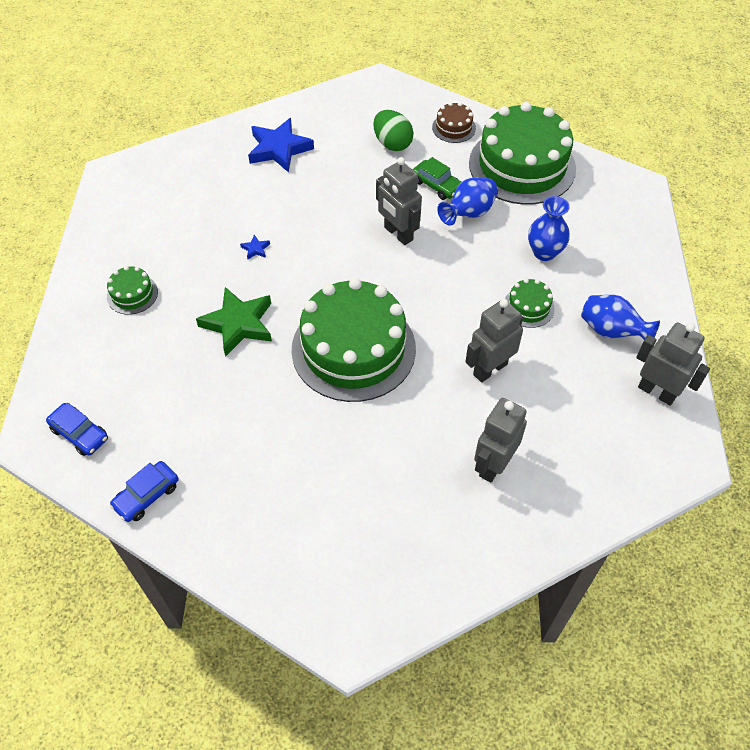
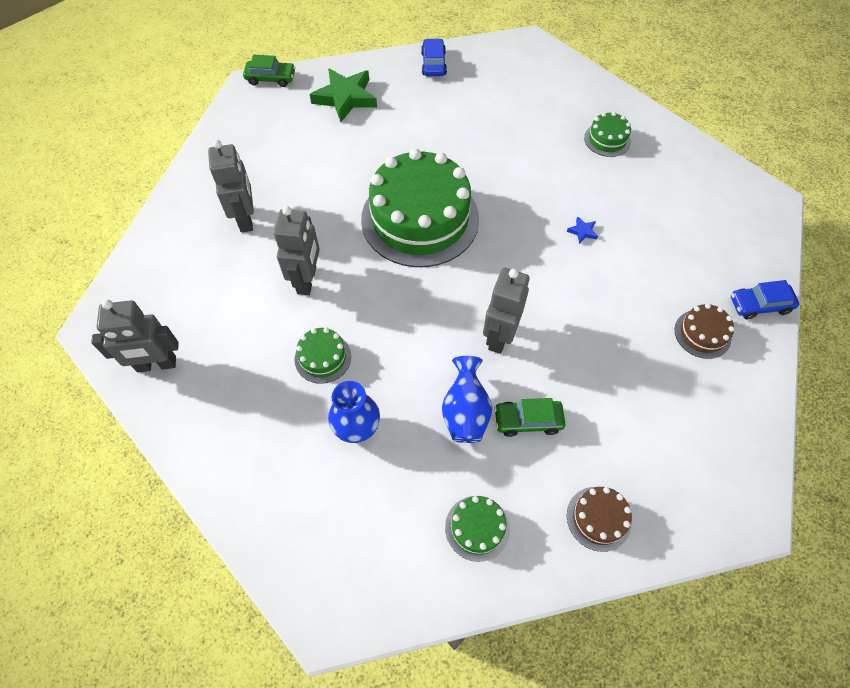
camera: 135 degrees right, 5 degrees up
(80, 433) = (511, 60): blue car -> blue car (759, 305)
(238, 324) = (515, 175): green star -> green star (345, 98)
(279, 149) = (702, 334): blue star -> brown cake
(319, 631) = (271, 78): none -> green car
(392, 144) = (625, 435): green egg -> none
(398, 234) = (499, 336): grey robot -> grey robot turned 75 degrees counterclockwise
(522, 166) = (477, 528): green cake -> green cake, size x0.42
(611, 331) = (232, 392): blue vase -> none

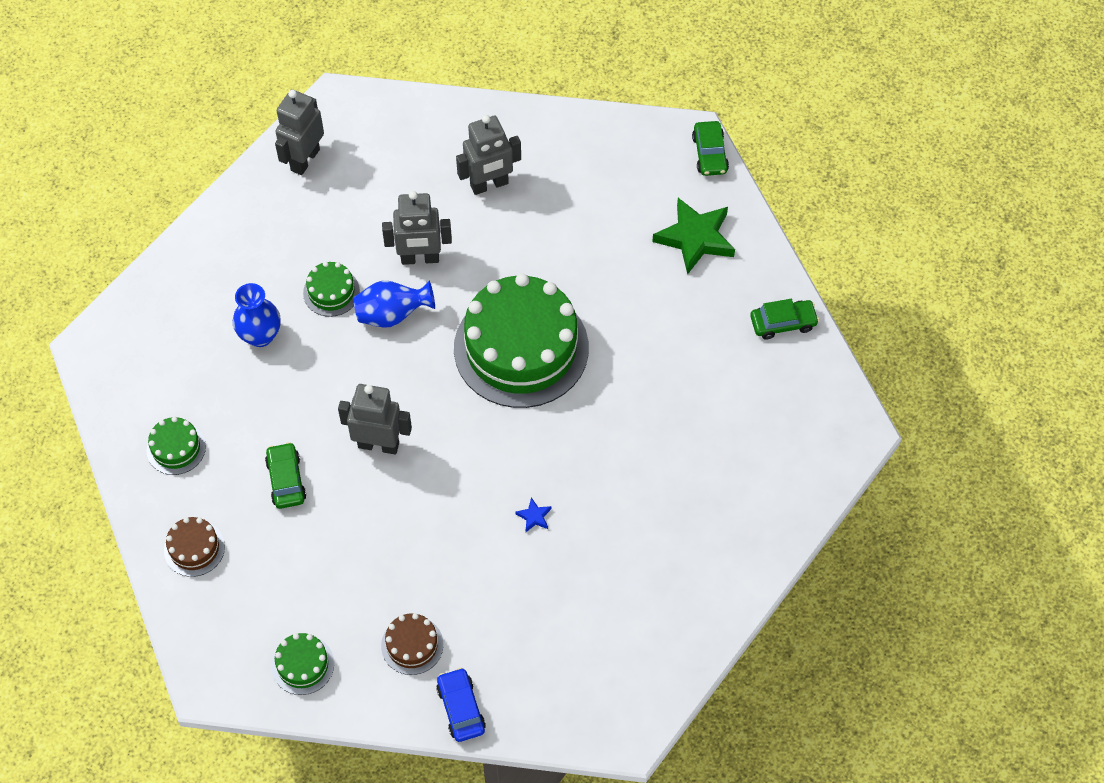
camera: 80 degrees right, 0 degrees up
(156, 365) = (304, 160): grey robot -> grey robot turned 45 degrees clockwise
(433, 64) = (783, 323): blue car -> green car
(465, 412) = (288, 424): blue vase -> blue vase (392, 315)
(607, 139) = (691, 537): green cake -> green cake (303, 665)

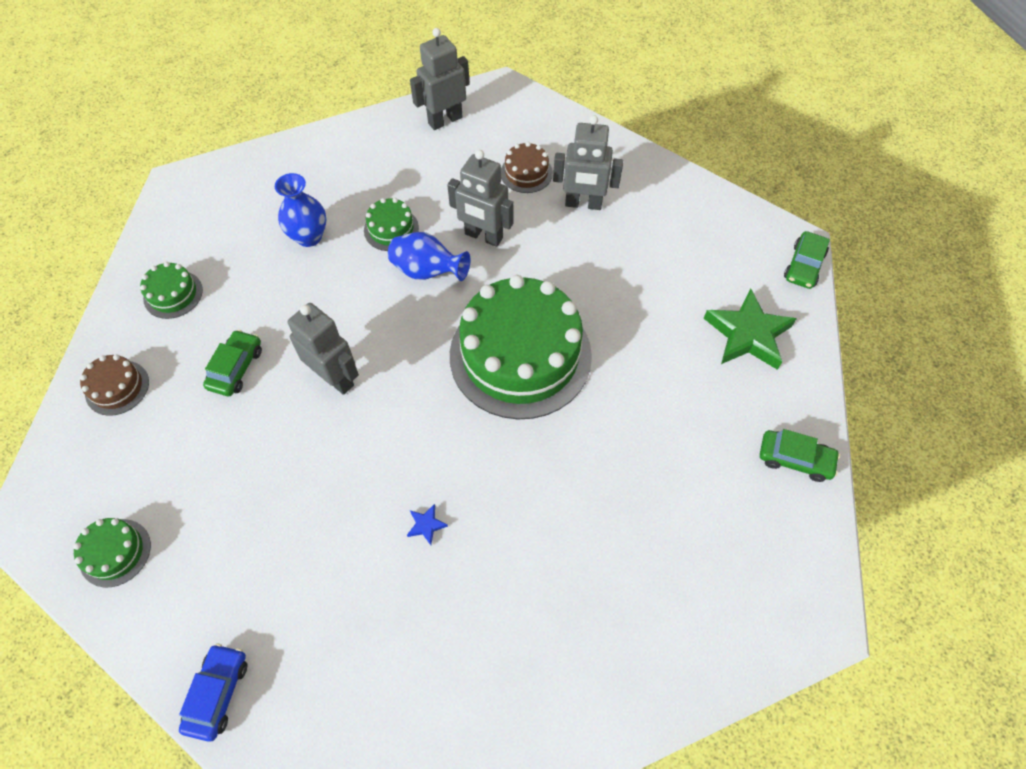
camera: 30 degrees right, 0 degrees up
(412, 645) = (223, 593): brown cake -> brown cake (526, 173)

